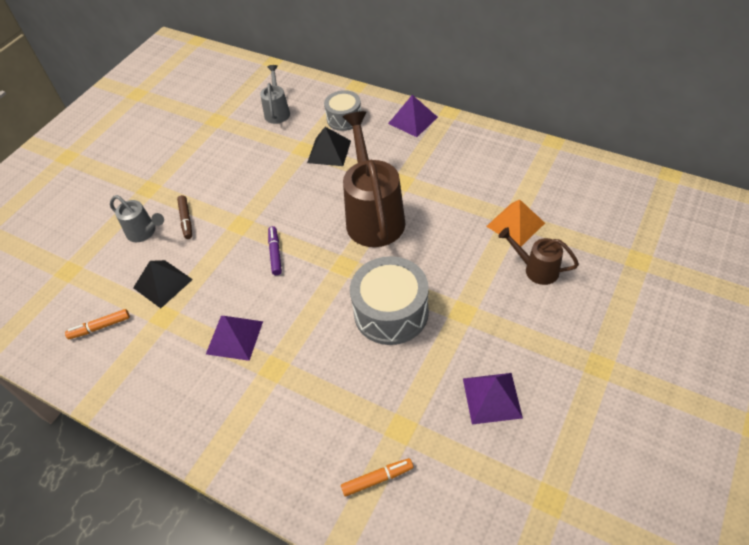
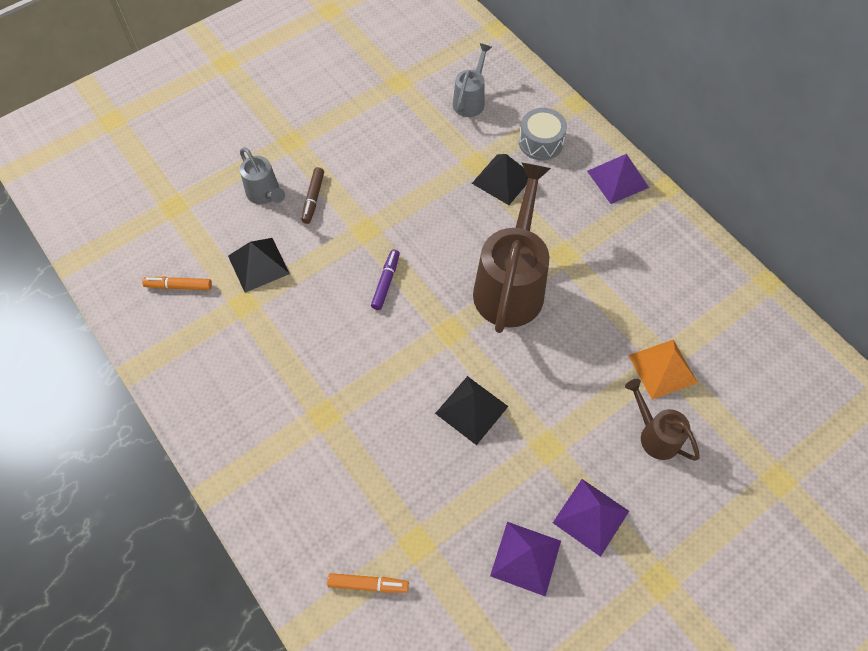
camera: 20 degrees right, 10 degrees up
(234, 337) = (301, 361): purple pyramid -> purple pyramid (590, 517)
(391, 312) = (471, 410): grey drum -> black pyramid

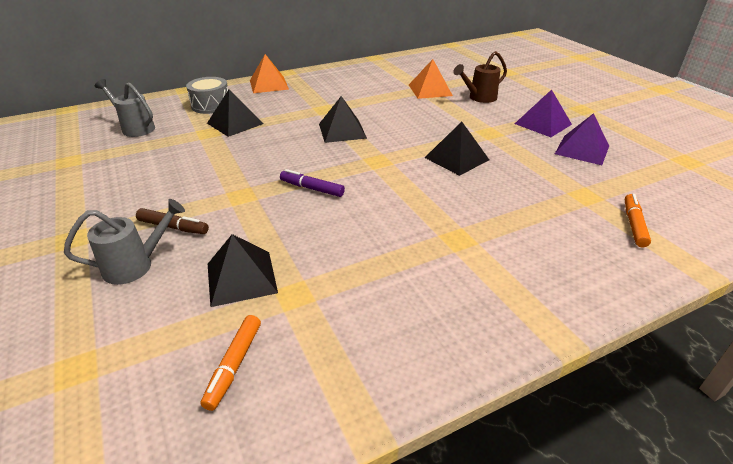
camera: 80 degrees left, 25 degrees down
(511, 284) = (342, 131): brown watering can -> black pyramid
(617, 179) = (269, 84): purple pyramid -> orange pyramid

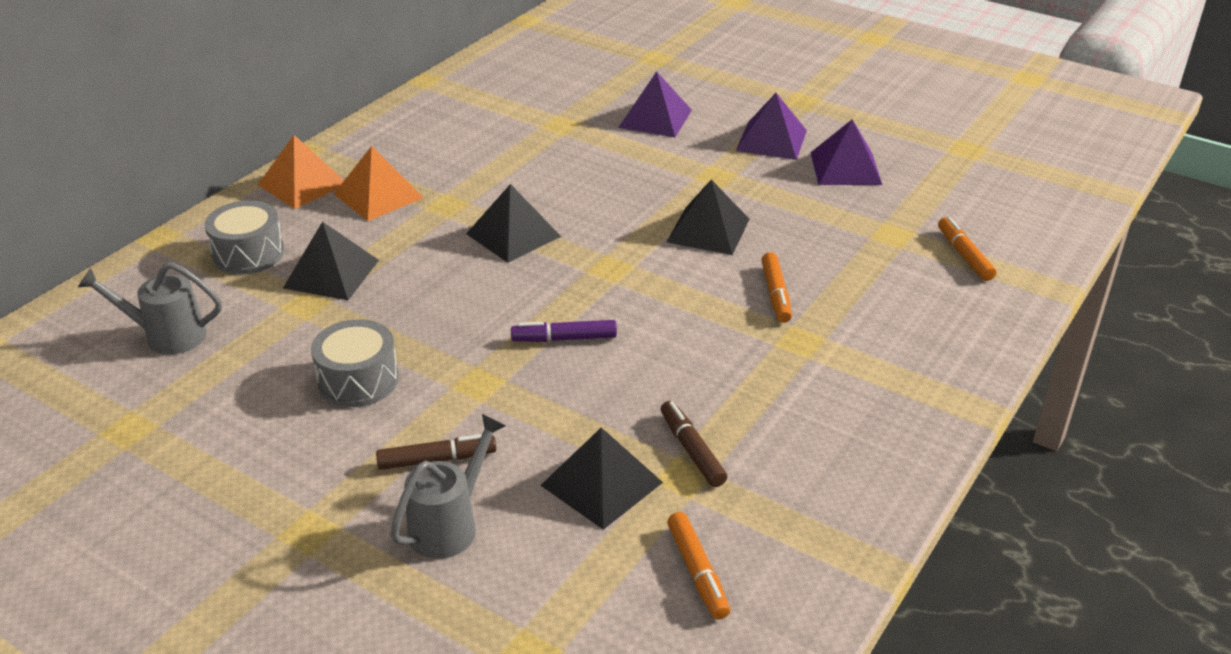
camera: 30 degrees left, 0 degrees up
(187, 174) = (358, 380): none -> grey drum
(317, 280) = (692, 450): none -> brown marker
(430, 90) = (573, 123): orange pyramid -> orange pyramid (378, 196)
(467, 205) = (775, 294): none -> orange marker
(479, 98) = (655, 118): brown watering can -> purple pyramid

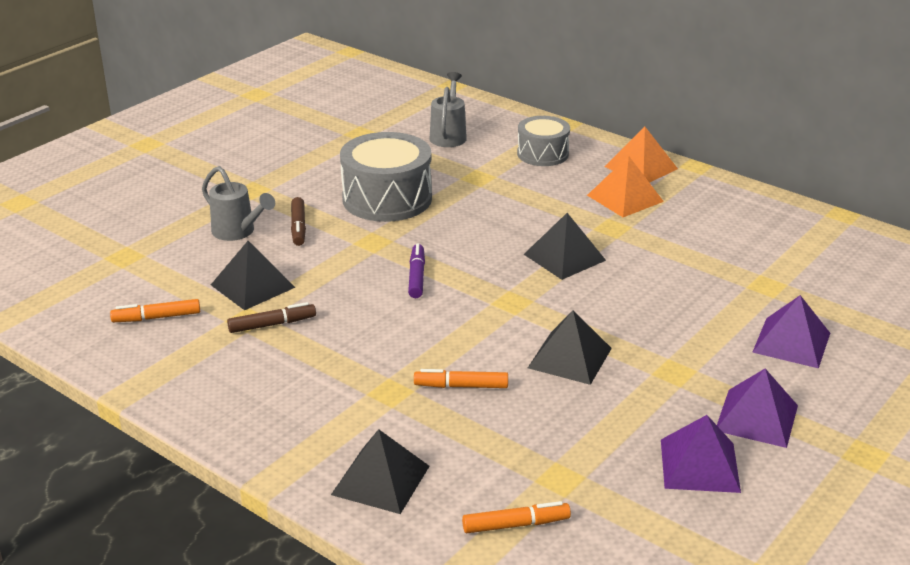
camera: 95 degrees right, 5 degrees down
(331, 274) = (514, 184): black pyramid -> black pyramid (380, 480)
(358, 380) = (387, 198): grey drum -> grey drum, size x1.63

